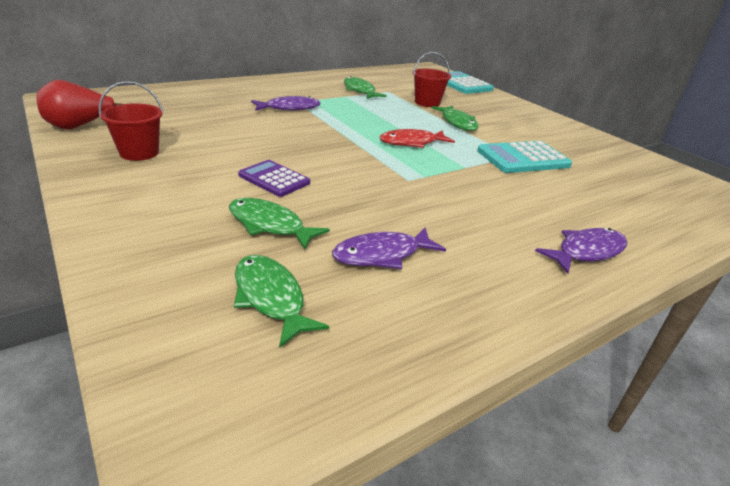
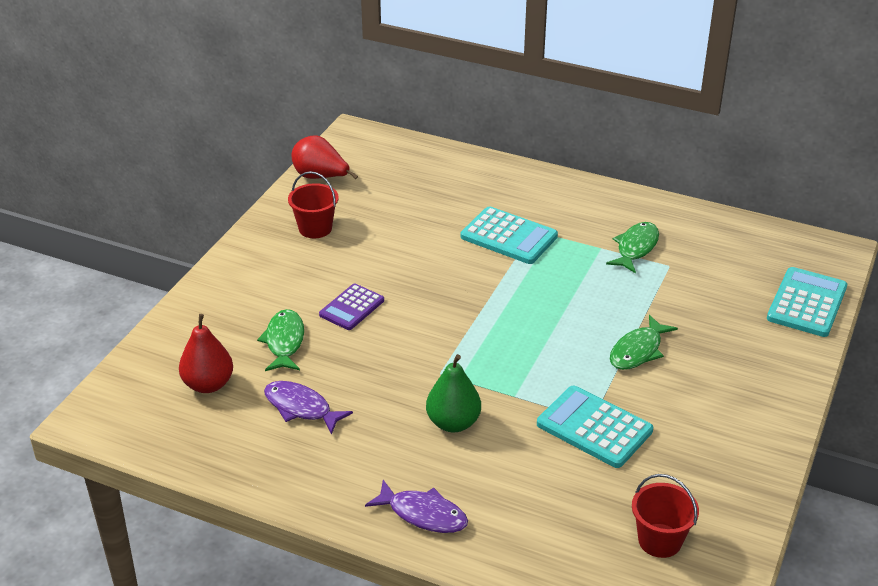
camera: 60 degrees right, 5 degrees up
(271, 298) = (208, 384): green fish -> red pear
(274, 179) = (352, 308): purple calculator -> purple calculator turned 150 degrees counterclockwise
(289, 108) = (509, 236): purple fish -> turquoise calculator
(412, 143) = (530, 343): red fish -> none
(427, 103) = (675, 306): red bucket -> red bucket (660, 540)
(475, 197) = (453, 423): none -> green pear

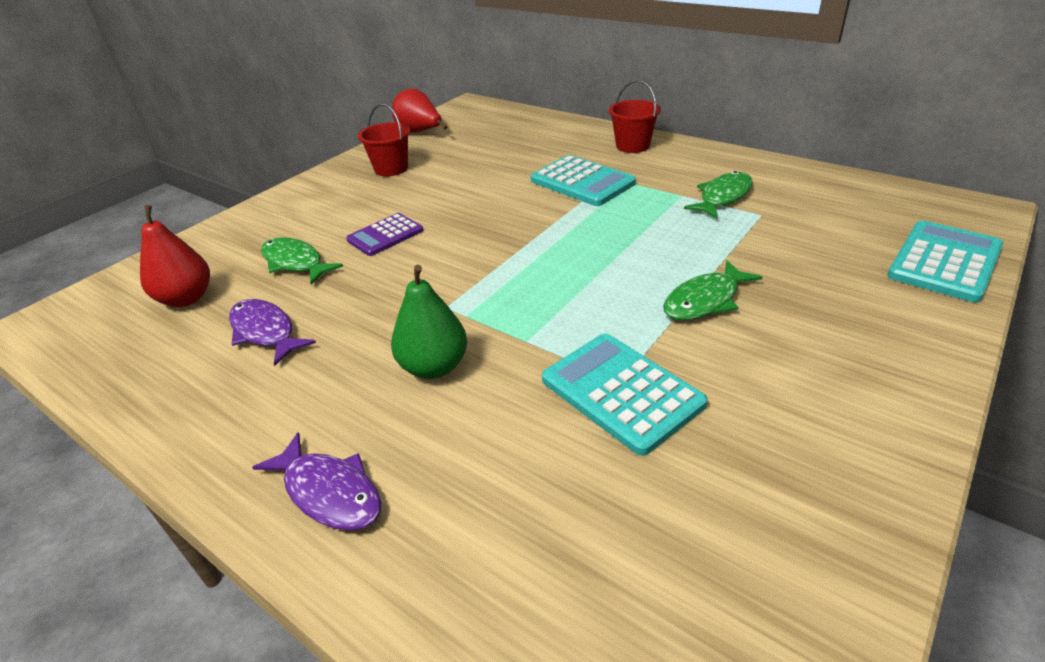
camera: 15 degrees right, 0 degrees up
(284, 342) = (295, 262): green fish -> green fish turned 60 degrees counterclockwise
(660, 540) = (686, 598): red bucket -> red bucket (632, 146)

